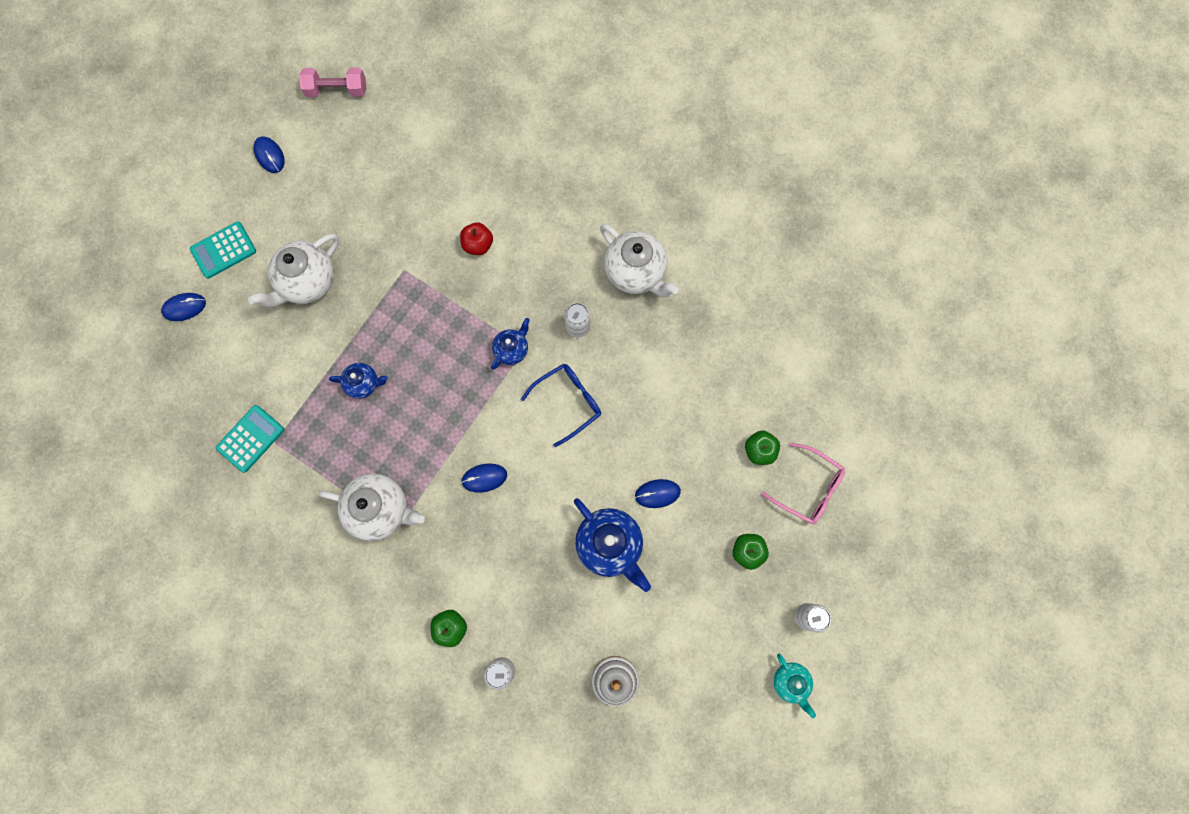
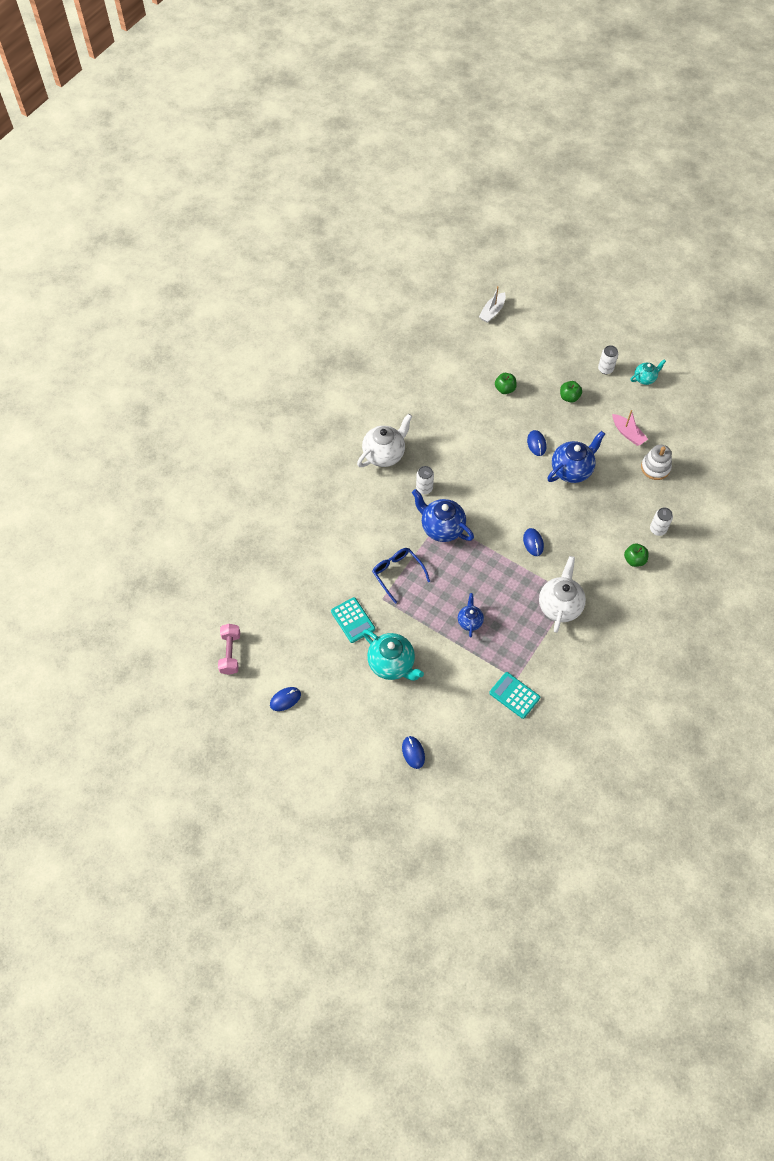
camera: 90 degrees left, 15 degrees down
(223, 250) = (365, 727): turquoise calculator -> turquoise calculator (353, 620)
(308, 282) = (392, 664): white teapot -> turquoise teapot
(478, 244) = (363, 551): red apple -> none
(512, 350) = (442, 528): blue teapot -> blue teapot, size x1.77
(568, 402) = (478, 494): blue glasses -> blue glasses (397, 574)
(679, 641) = (628, 433): none -> pink boat
(808, 488) = (527, 365): pink glasses -> none
(913, 438) = (492, 311): none -> white boat

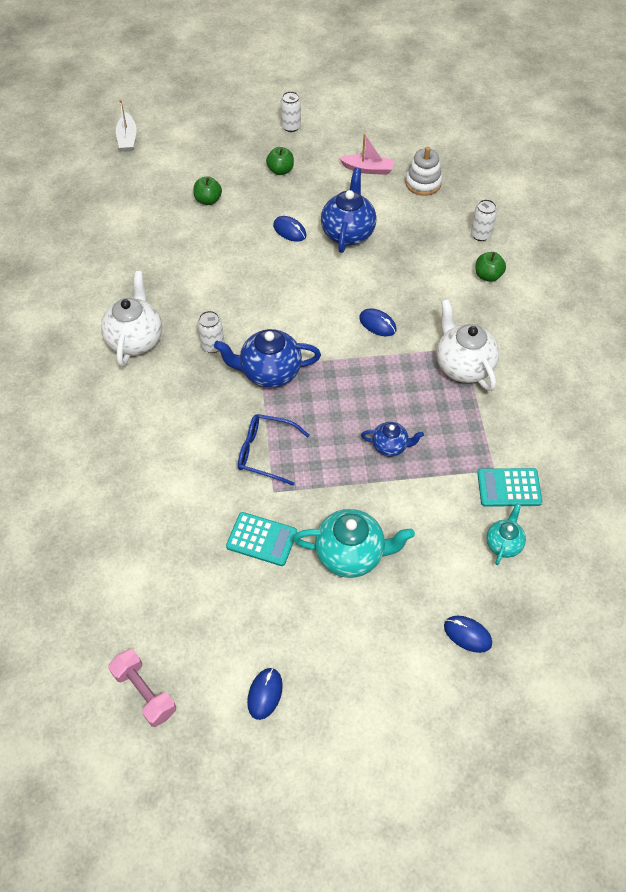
camera: 40 degrees left, 5 degrees down
(470, 621) = (390, 446): blue teapot -> blue teapot turned 135 degrees clockwise
(645, 378) = (336, 114): turquoise teapot -> turquoise teapot (503, 544)

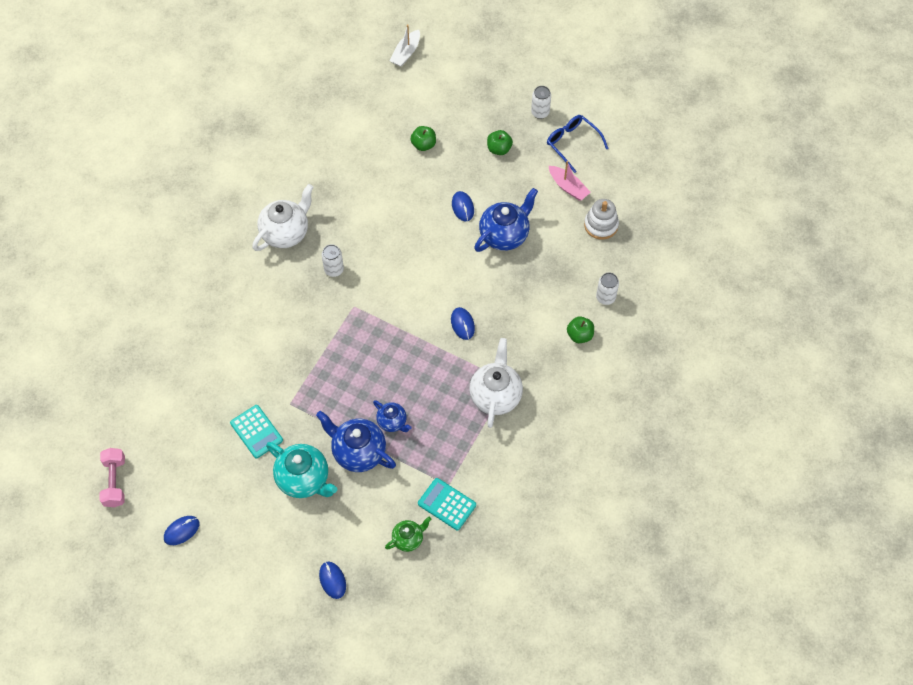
camera: 35 degrees right, 5 degrees up
(266, 452) = (306, 373): blue glasses -> blue glasses (572, 143)
(269, 372) = (356, 315): blue teapot -> blue teapot (358, 452)
(503, 544) = (408, 539): turquoise teapot -> green teapot

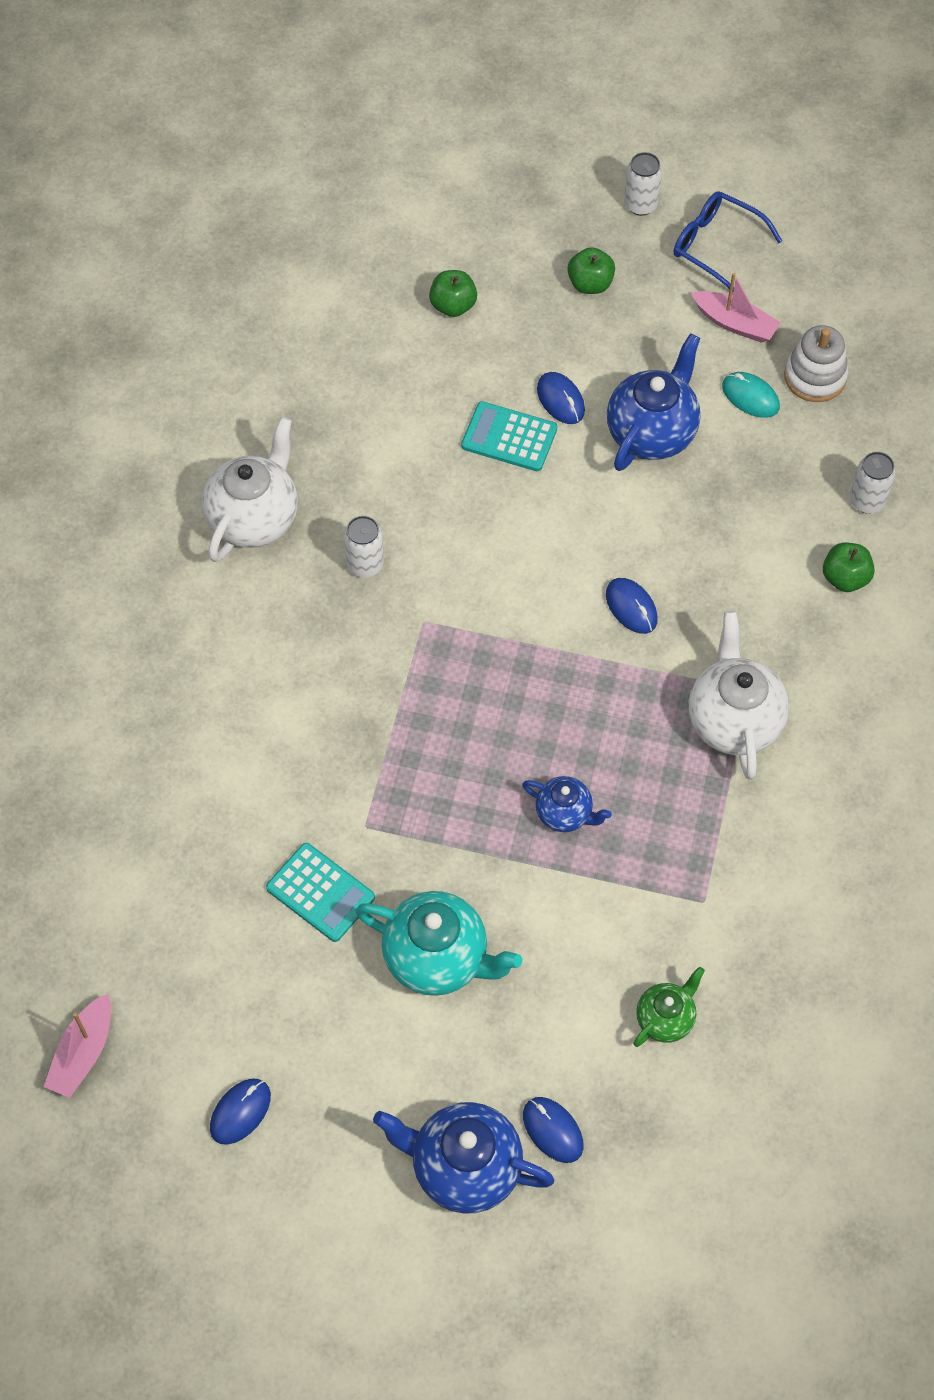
camera: 15 degrees left, 0 degrees up
(115, 482) = (83, 1053): pink dumbbell -> pink boat
(358, 452) = (521, 883): blue teapot -> blue teapot (464, 1167)
(406, 53) = (366, 152): white boat -> none
(447, 504) = (713, 937): turquoise calculator -> turquoise calculator (509, 437)
(563, 228) = (750, 397): none -> turquoise mouse

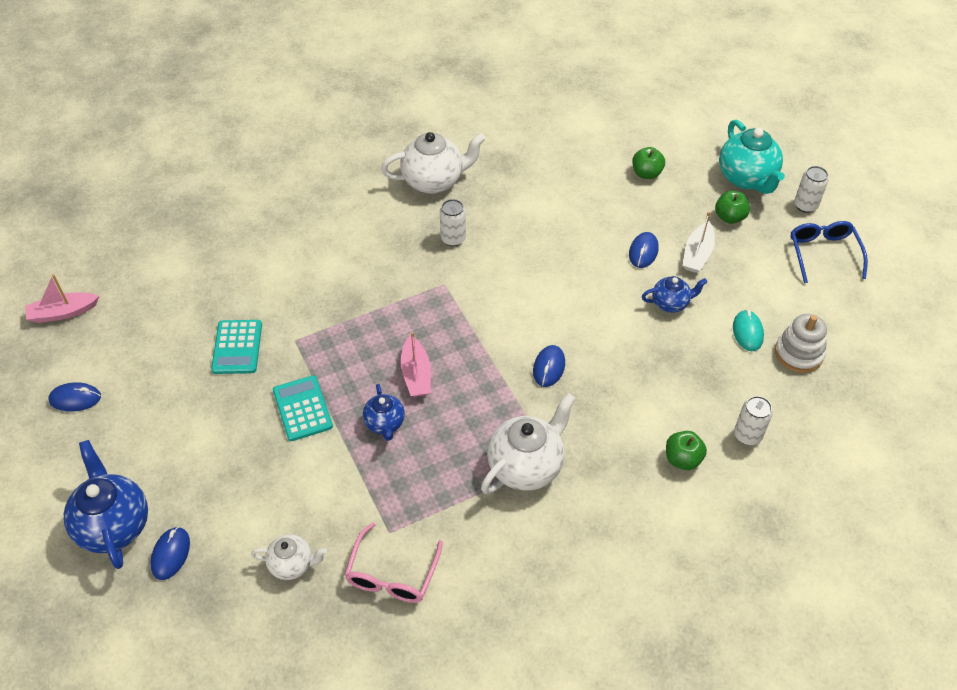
camera: 50 degrees right, 10 degrees down
(437, 958) = (240, 425): turquoise teapot -> turquoise teapot (746, 178)
(509, 437) = (595, 246): turquoise calculator -> turquoise calculator (302, 408)
(611, 355) = (697, 254): none -> white boat
(652, 432) = (670, 303): blue teapot -> blue teapot, size x0.56
(665, 1018) = (292, 564): green teapot -> white teapot
(735, 323) = (785, 294): pink boat -> pink boat (416, 374)
(755, 932) = (392, 574): none -> pink glasses

